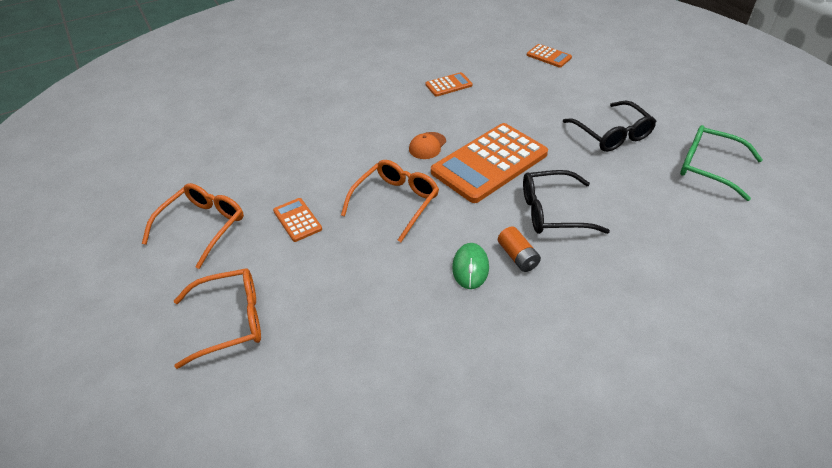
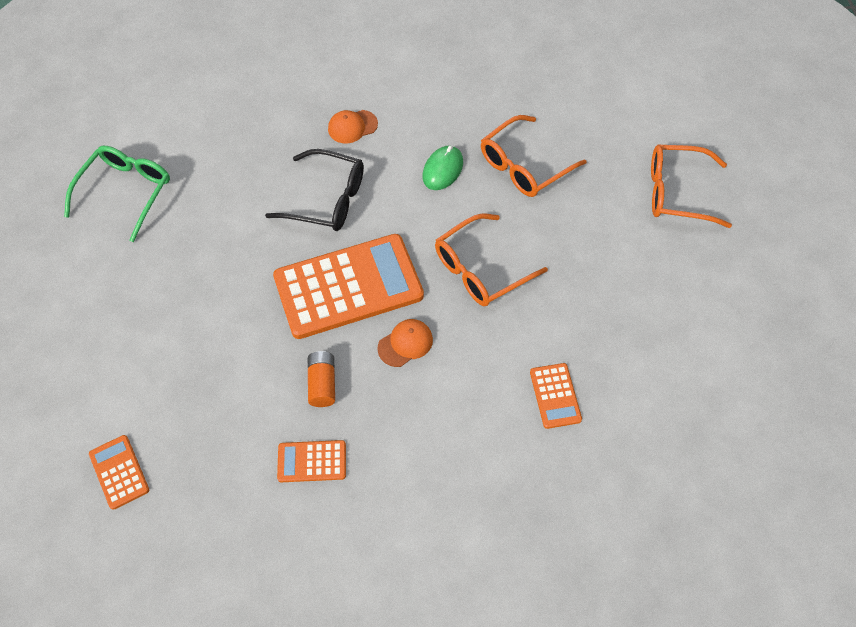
camera: 160 degrees left, 15 degrees up
(202, 227) = (704, 312): orange glasses -> orange glasses (524, 165)
(297, 220) = (596, 284): orange calculator -> orange calculator (555, 396)
(518, 257) = (393, 165): orange battery -> orange battery (322, 384)
(583, 279) = (352, 127): none -> orange cap
(611, 134) = (177, 277): black glasses -> none
(709, 167) = (125, 193): green glasses -> green glasses turned 120 degrees counterclockwise

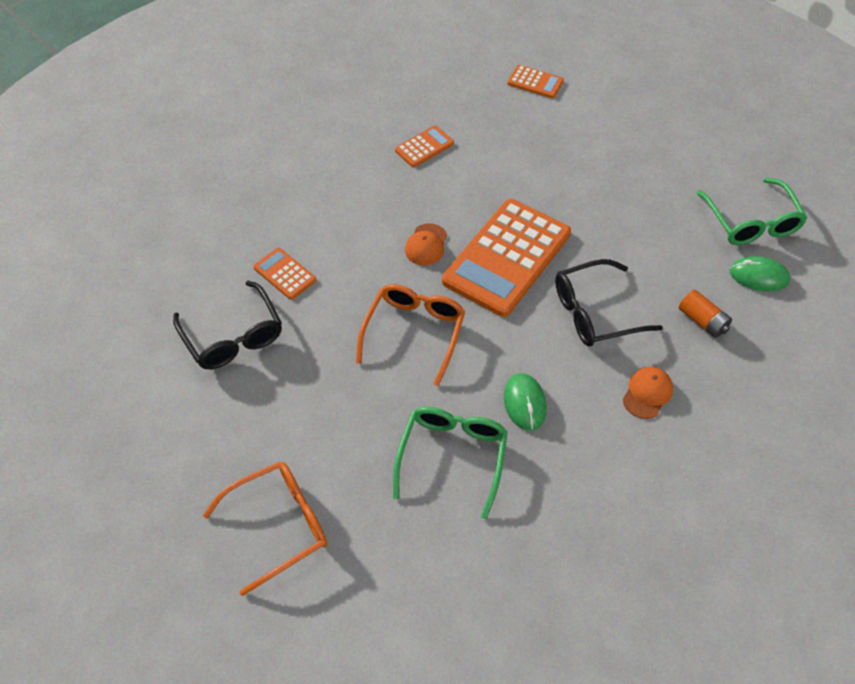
camera: 145 degrees right, 5 degrees down
(178, 151) = (758, 276): none -> green mouse
(322, 384) = (461, 189): orange battery -> orange battery (702, 321)
(524, 165) = (452, 458): orange glasses -> green glasses
(637, 360) = (233, 336): none -> black glasses

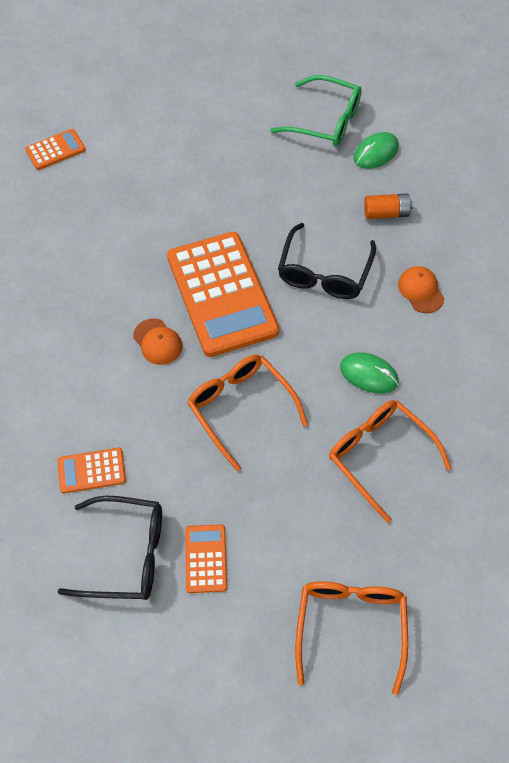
camera: 55 degrees left, 5 degrees up
(424, 147) = (48, 274): orange calculator -> orange calculator (206, 558)
(452, 458) = (380, 457): green glasses -> orange glasses

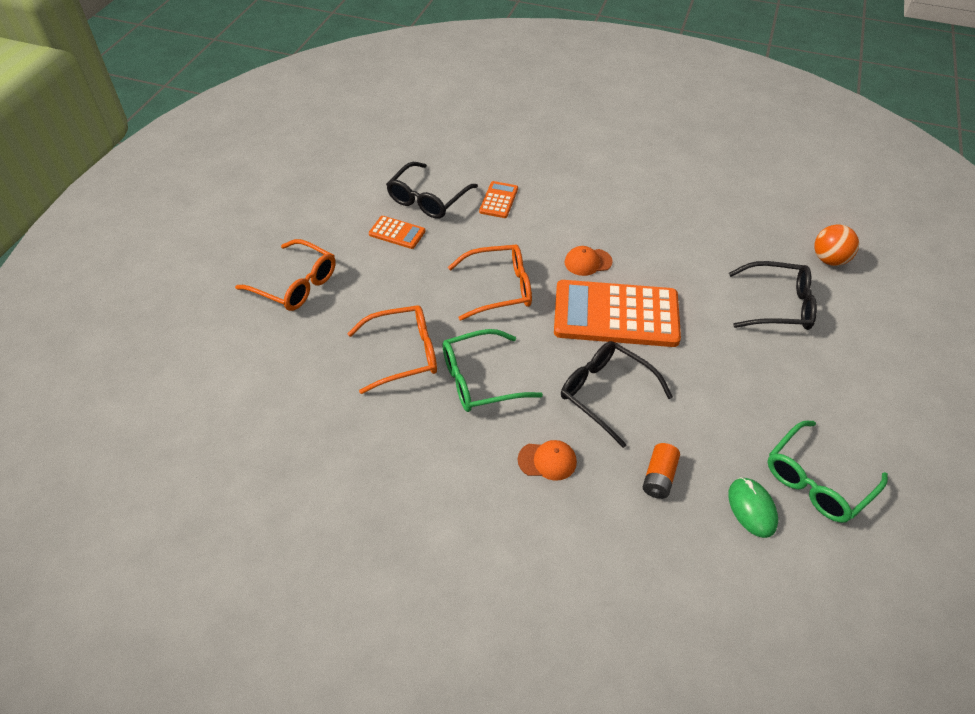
camera: 115 degrees right, 10 degrees down
(55, 150) = (829, 259): orange calculator -> orange ball
(141, 176) = (777, 305): none -> black glasses
(369, 374) = (480, 379): green mouse -> green glasses

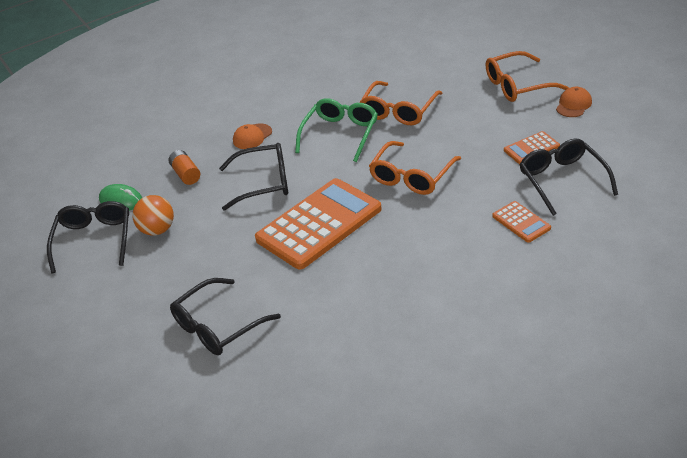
camera: 135 degrees right, 10 degrees down
(588, 262) = (388, 238): orange cap -> orange cap (573, 105)
(817, 480) = (94, 240): green glasses -> black glasses
(829, 259) = (215, 407): orange ball -> orange ball (157, 230)

